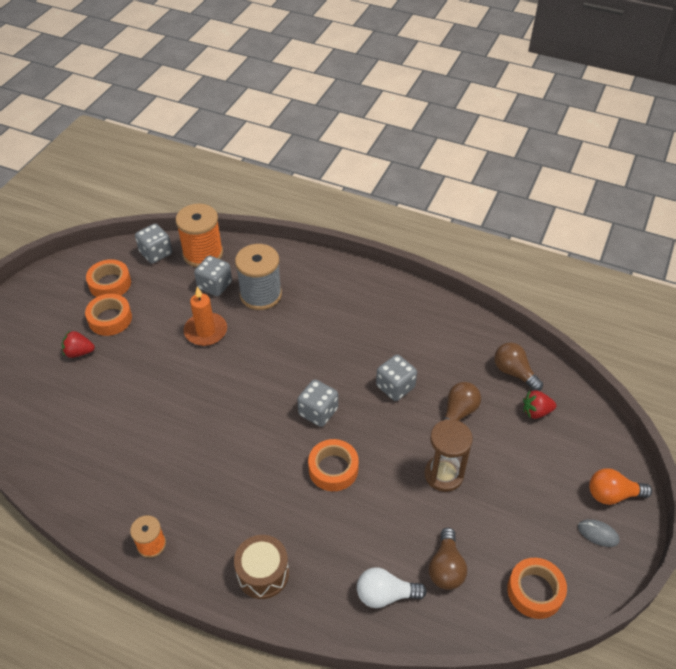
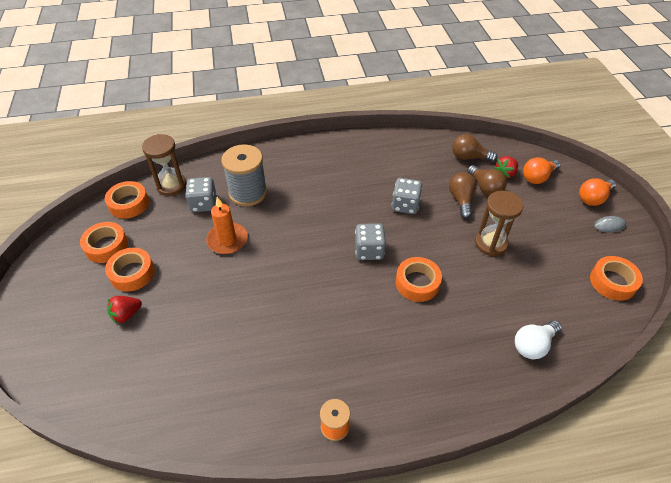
camera: 35 degrees left, 0 degrees up
(156, 253) = (129, 204): grey dice -> orange tape
(203, 253) = (171, 186): orange spool -> brown hourglass
(263, 573) = (440, 388): brown drum -> none
(446, 568) = (551, 302): brown light bulb -> brown light bulb (485, 188)
(570, 436) = (538, 177): none -> orange light bulb

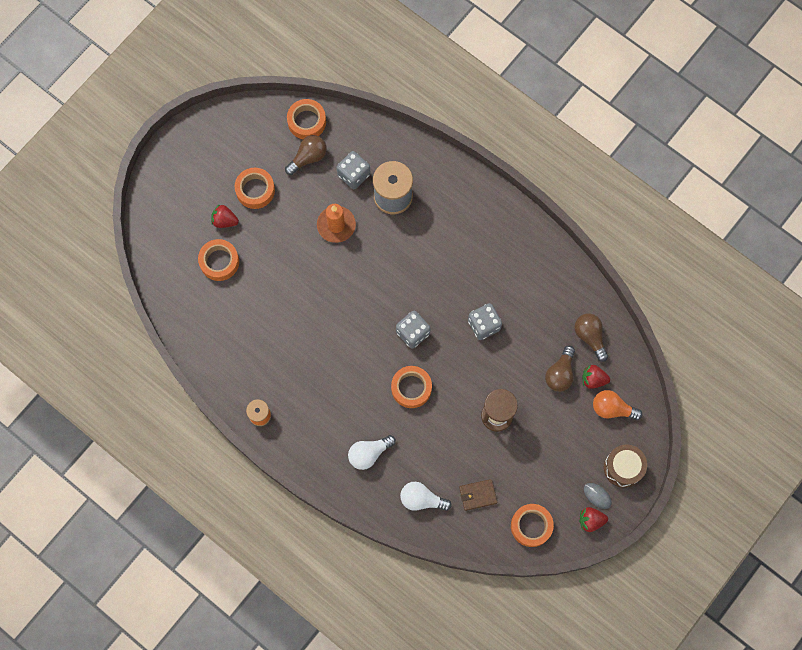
camera: 50 degrees right, 25 degrees up
(106, 246) = (260, 149): orange tape -> orange tape (219, 262)
(171, 186) = (350, 133): brown hourglass -> none
(454, 356) = (369, 453): none -> white light bulb
(461, 200) = (528, 364): brown light bulb -> brown light bulb (308, 157)
(557, 300) = (478, 495): none -> brown wallet
(593, 198) = (623, 468): orange light bulb -> brown drum
(630, 242) = (590, 520): none -> red strawberry

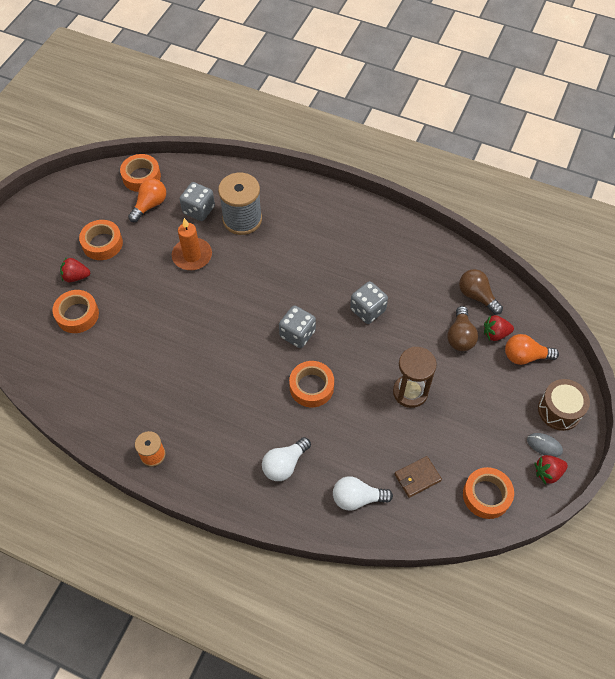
camera: 15 degrees left, 15 degrees down
(308, 157) = (150, 205): brown light bulb -> orange light bulb

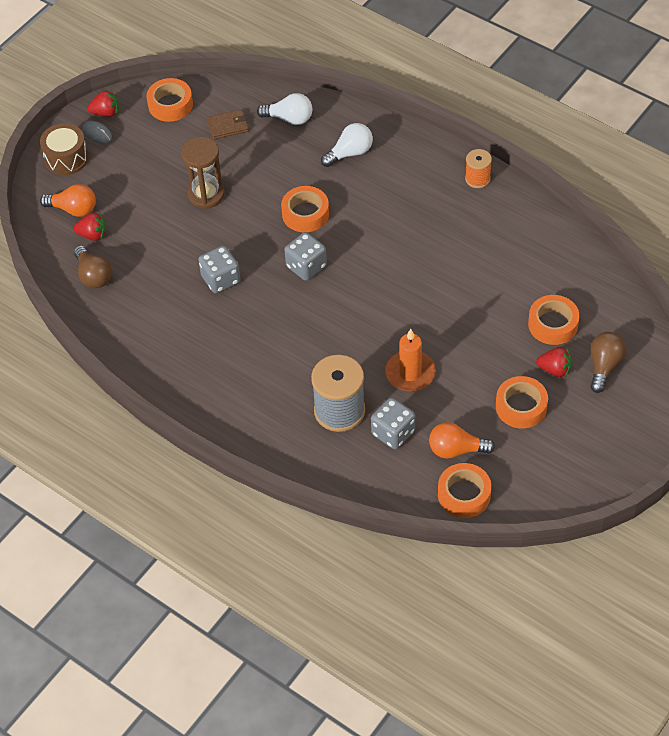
camera: 165 degrees left, 5 degrees down
(150, 205) = (456, 450): orange light bulb -> orange light bulb turned 45 degrees clockwise
(460, 336) = (131, 238): brown light bulb -> brown light bulb (604, 366)

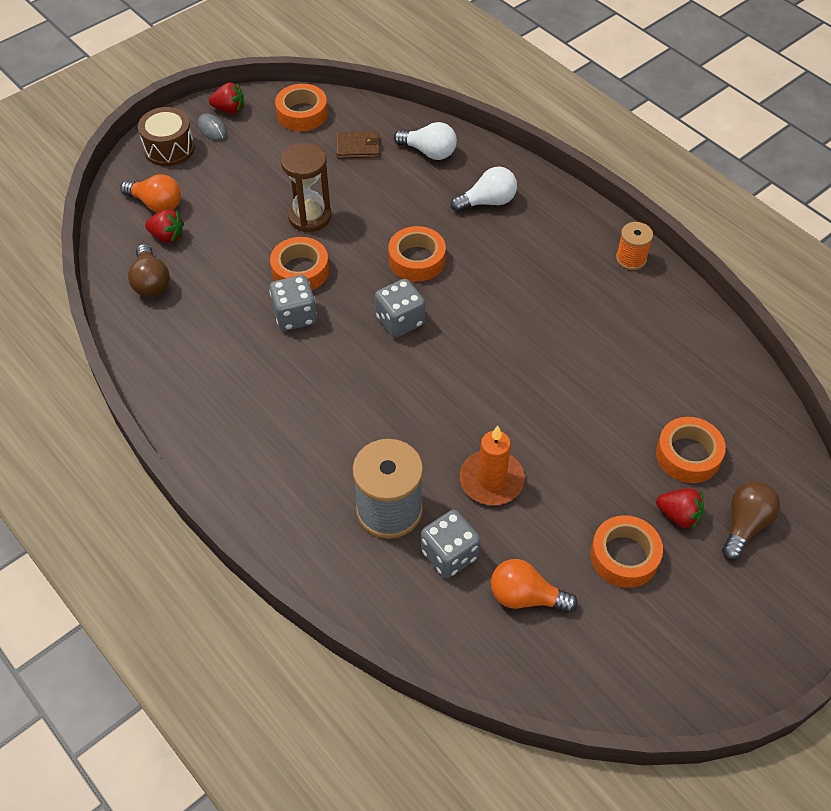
camera: 10 degrees right, 0 degrees up
(464, 494) = (521, 663): orange tape -> orange tape (300, 271)

